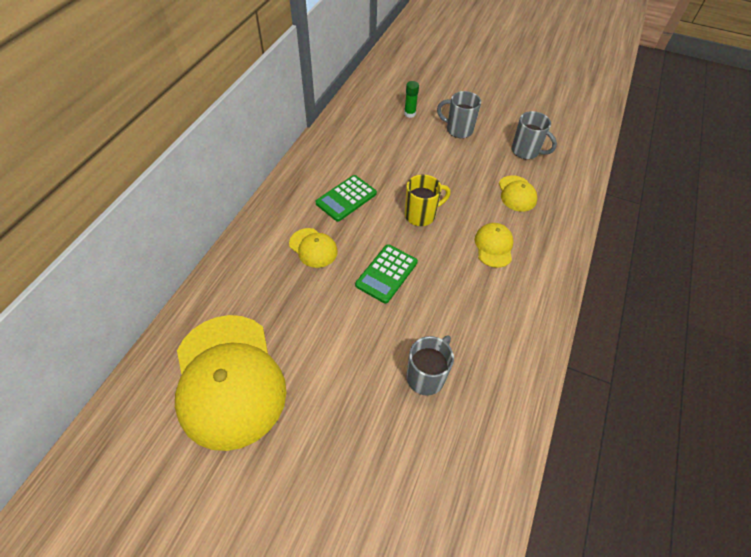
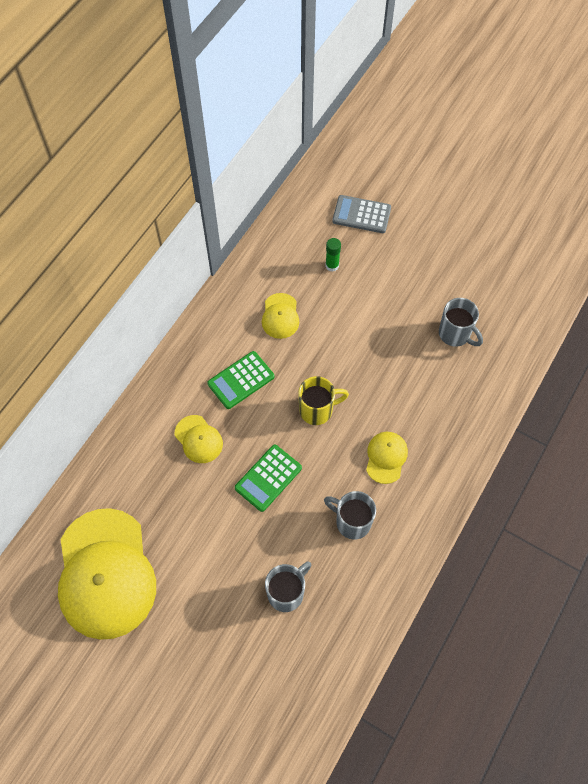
camera: 10 degrees right, 10 degrees up
(426, 81) = (361, 215): none -> grey calculator
(458, 130) = (384, 295): grey mug -> grey mug (352, 522)
(517, 193) = (429, 392): yellow cap -> yellow cap (280, 316)

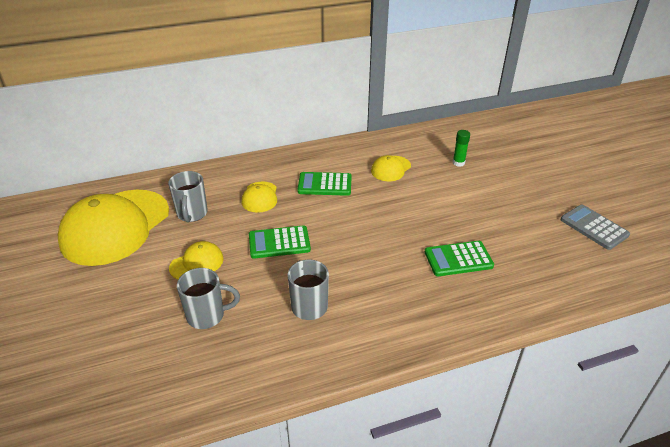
camera: 40 degrees right, 25 degrees down
(317, 410) = (360, 227): yellow mug -> none
(361, 215) = (510, 149): grey calculator -> grey calculator (594, 227)
(386, 457) = (382, 284): yellow cap -> yellow cap (197, 263)
(419, 387) = (458, 259): none -> green calculator
(455, 334) = (524, 245): grey mug -> grey mug (192, 214)

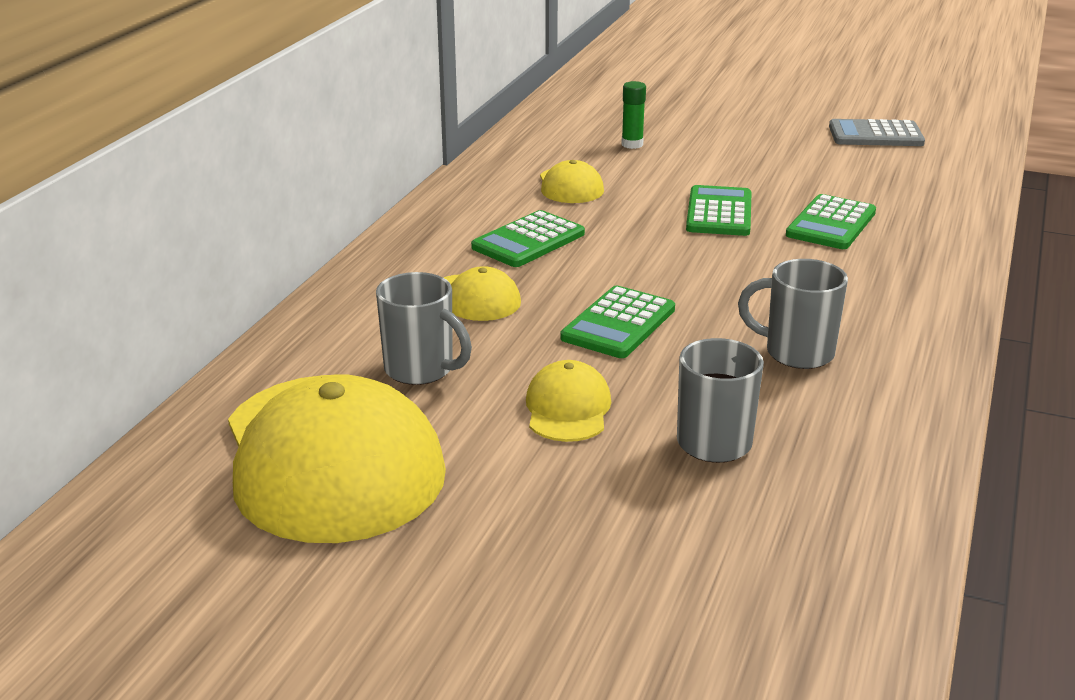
camera: 50 degrees left, 10 degrees down
(422, 220) = (719, 212): none -> green calculator

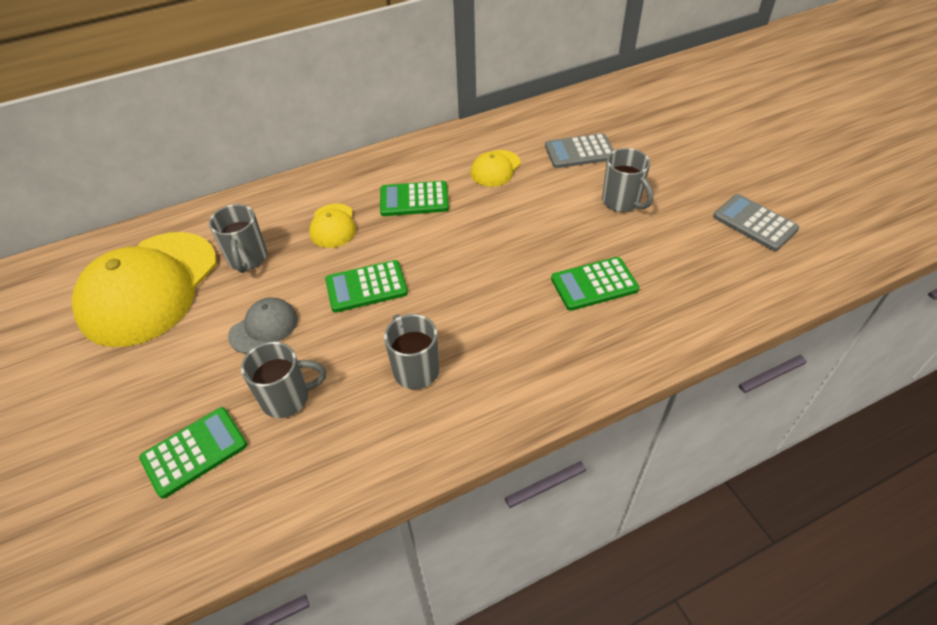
camera: 45 degrees right, 20 degrees up
(568, 408) = (264, 327): yellow cap -> grey cap
(632, 144) = (579, 152): green glue stick -> grey calculator
(719, 212) = (543, 236): green calculator -> green calculator (194, 452)
(743, 163) = (622, 202): none -> grey mug

